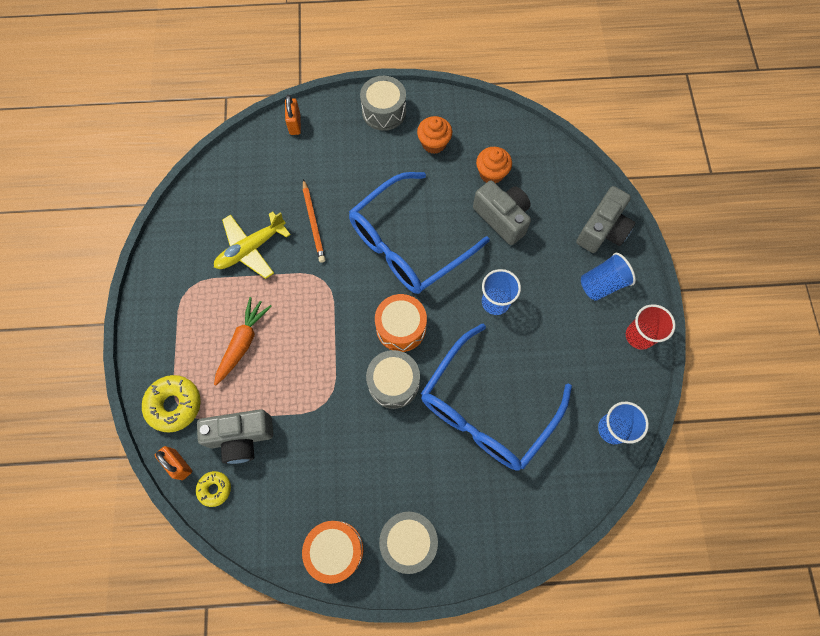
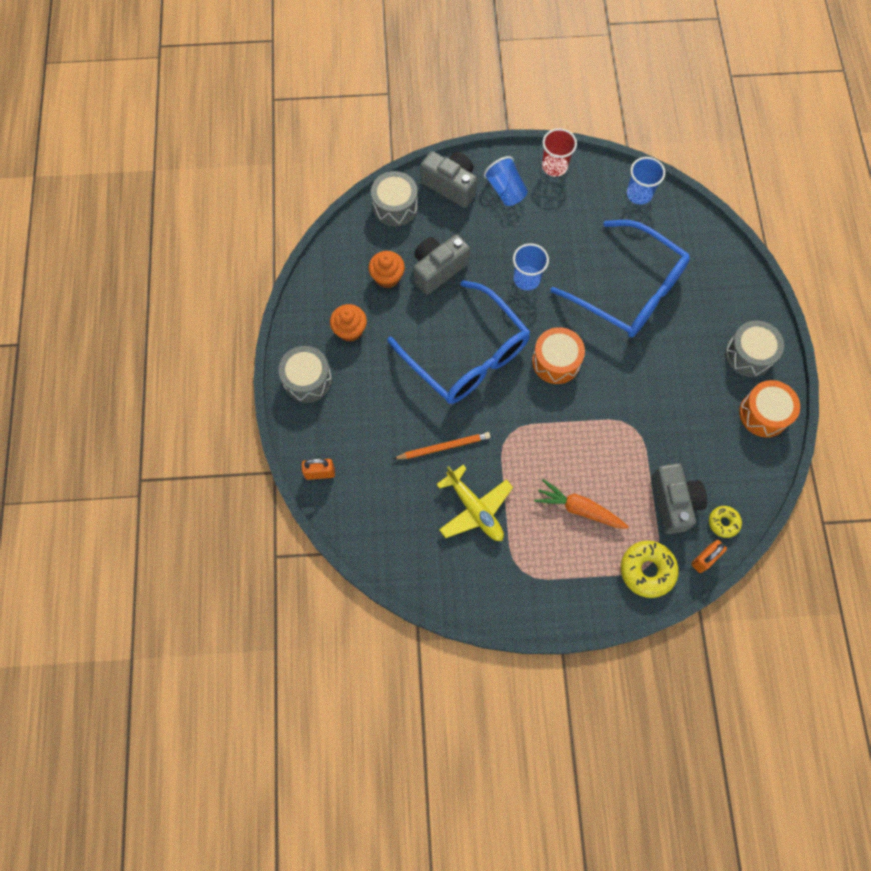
camera: 90 degrees left, 0 degrees up
(393, 383) = (611, 367): grey drum -> grey drum (395, 206)

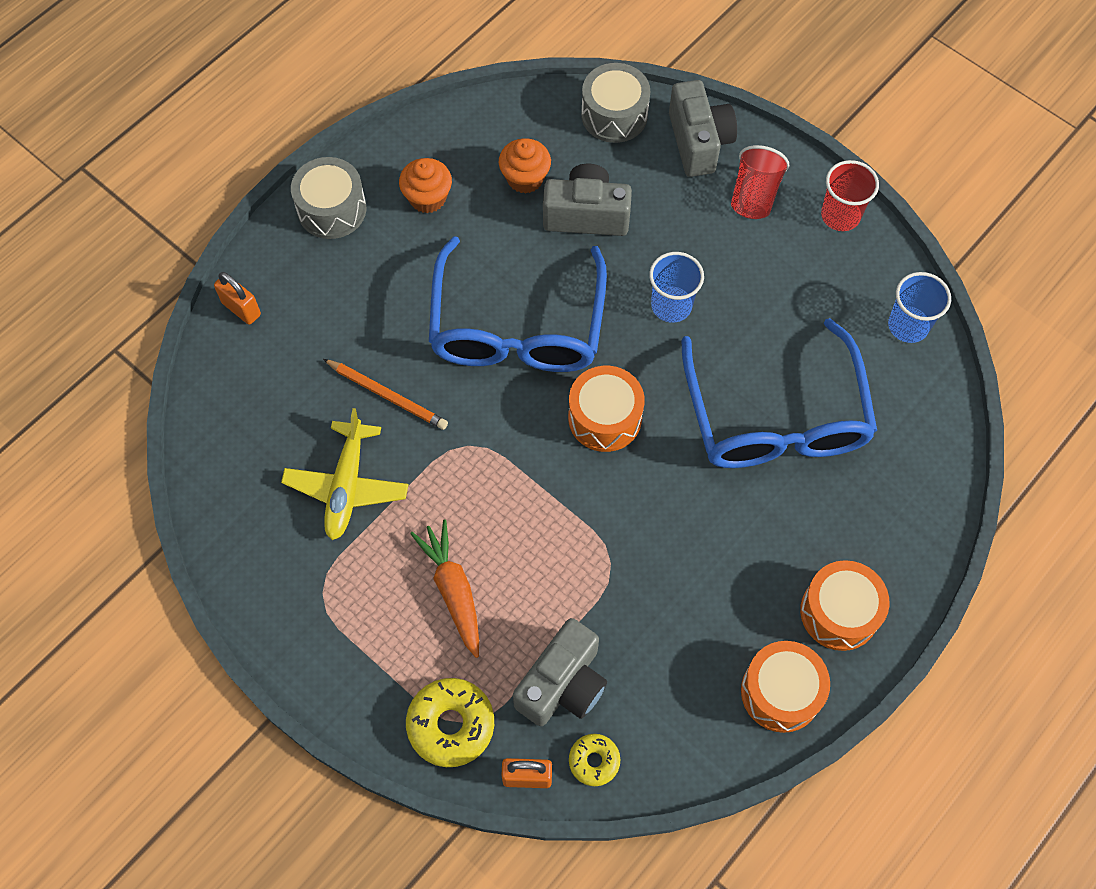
camera: 45 degrees right, 5 degrees down
(505, 190) = (754, 196): blue cup -> red cup
(749, 354) = (839, 612): grey drum -> orange drum

